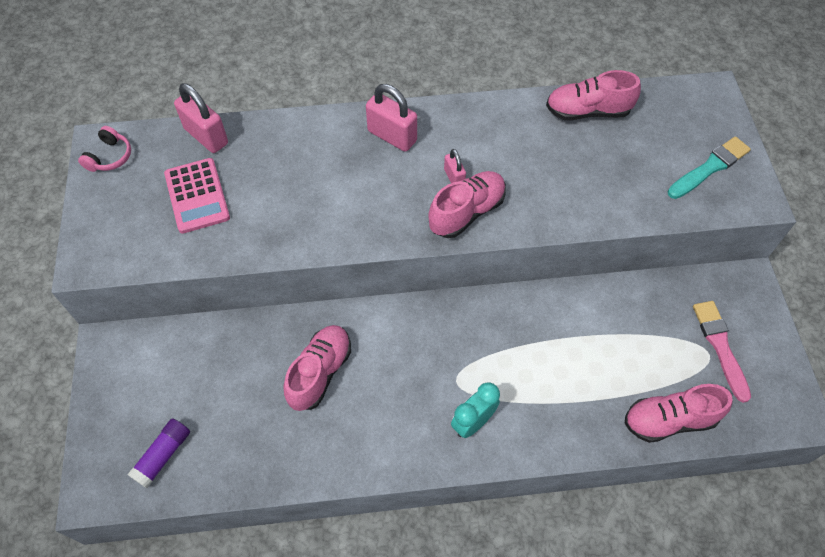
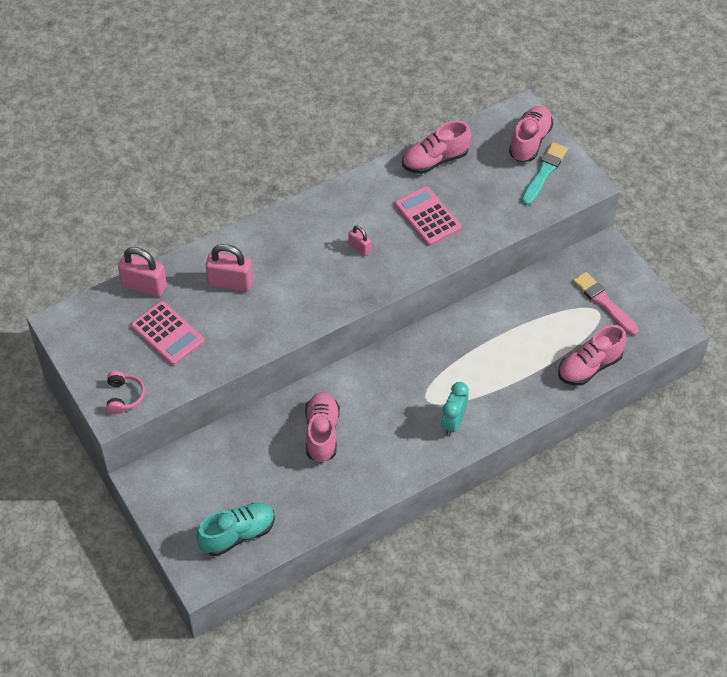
camera: 25 degrees left, 5 degrees down
(109, 157) = (75, 330): pink headphones -> pink headphones (124, 396)
(163, 455) = (237, 534): purple glue stick -> turquoise shoe
(392, 136) = (294, 233): pink padlock -> pink padlock (230, 283)
(467, 212) = (382, 270): pink shoe -> pink shoe (529, 142)
(548, 170) = (427, 216): none -> pink calculator

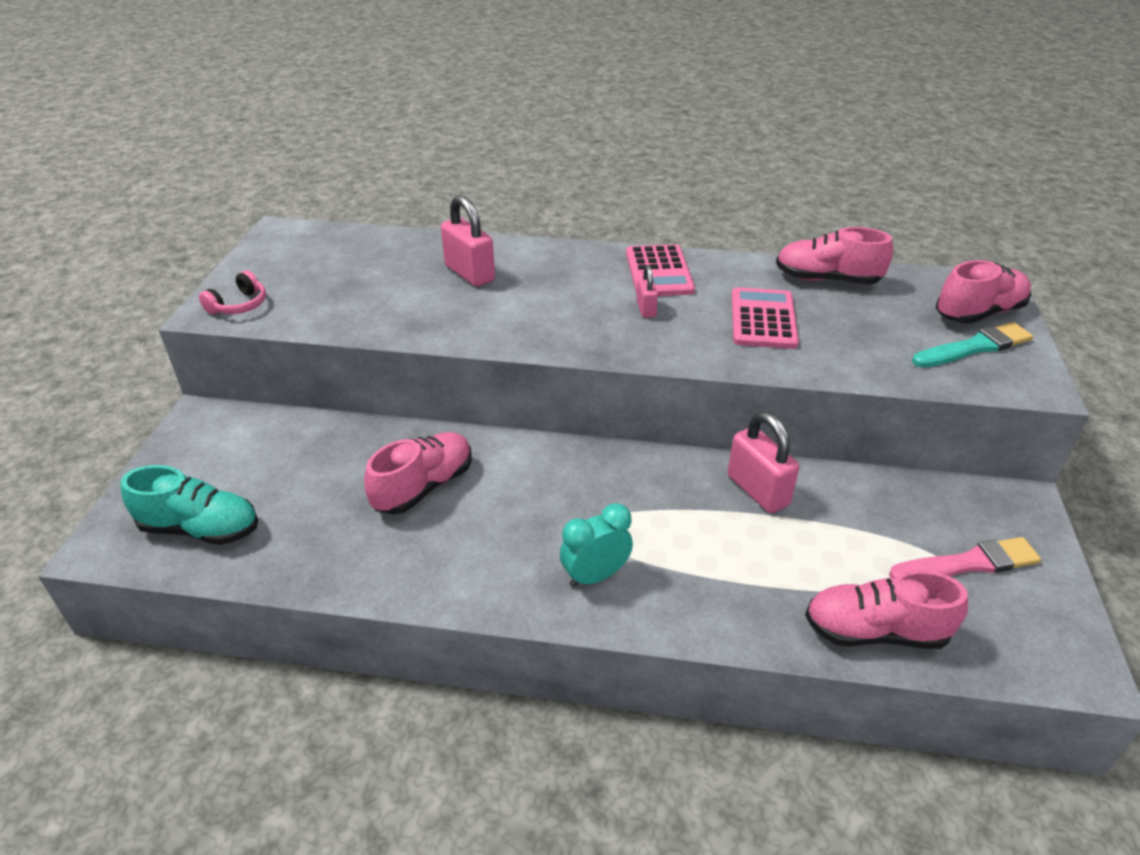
camera: 40 degrees right, 15 degrees down
(144, 286) = (388, 240): pink padlock -> pink padlock (758, 490)
(167, 333) = (353, 281): pink calculator -> pink calculator (659, 272)
(604, 303) = (968, 563): pink brush -> pink brush turned 75 degrees clockwise

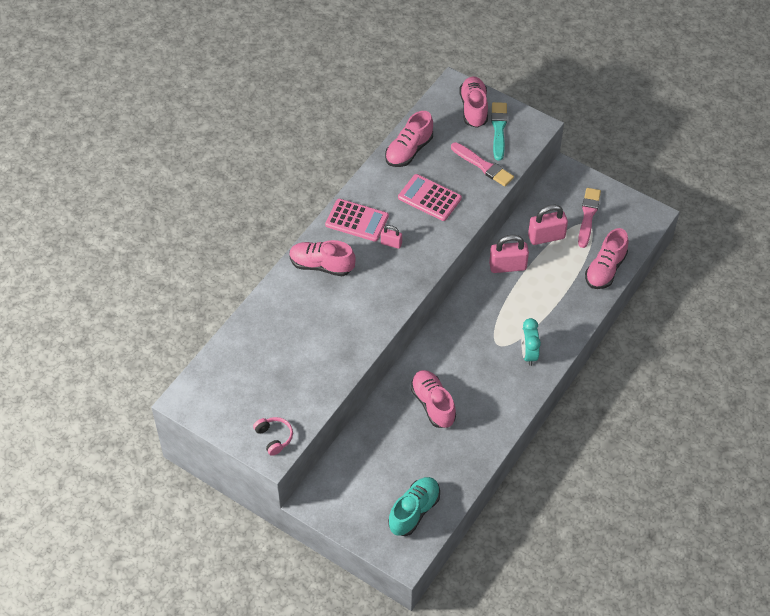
camera: 65 degrees left, 15 degrees up
(469, 273) = (304, 311): pink padlock -> pink padlock (546, 237)
(558, 266) = (321, 265): none -> pink shoe
(883, 352) = (483, 166): none -> pink brush

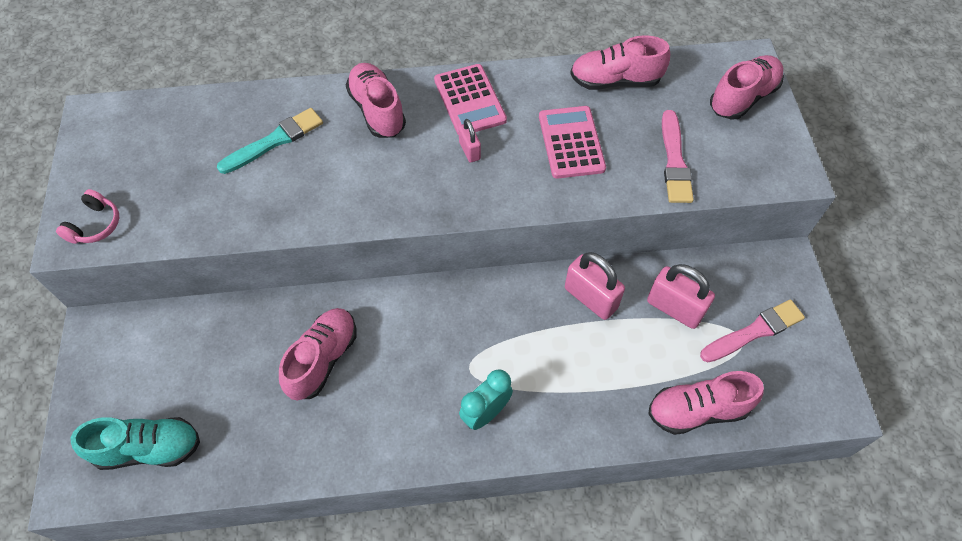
camera: 50 degrees right, 5 degrees up
(498, 129) = (744, 140): turquoise brush -> turquoise brush (274, 141)

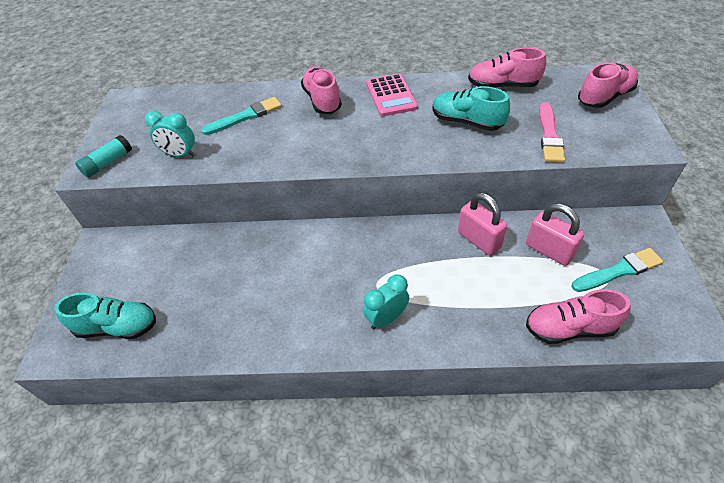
camera: 10 degrees right, 10 degrees down
(95, 225) = (108, 163): pink headphones -> turquoise glue stick
(195, 208) = (180, 154): none -> turquoise clock
(323, 359) = (261, 272): pink shoe -> none
(469, 150) = (388, 125): pink padlock -> none
(571, 142) = (466, 122): pink calculator -> turquoise shoe
(754, 331) = (618, 271): pink brush -> turquoise brush

